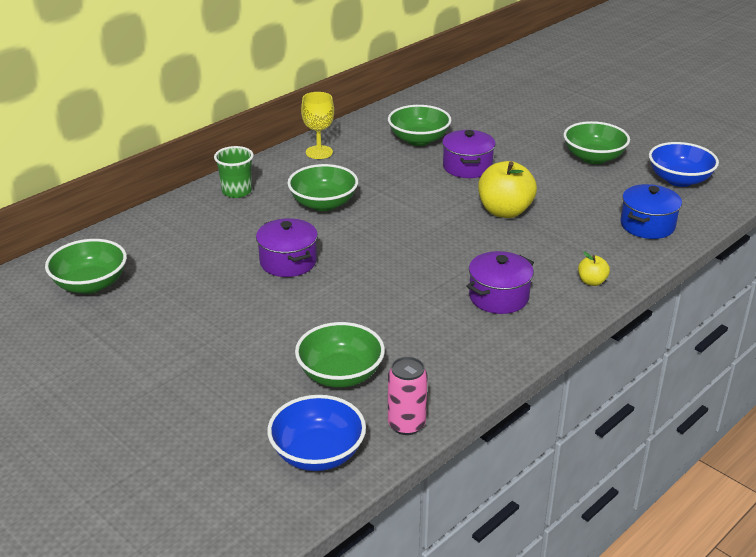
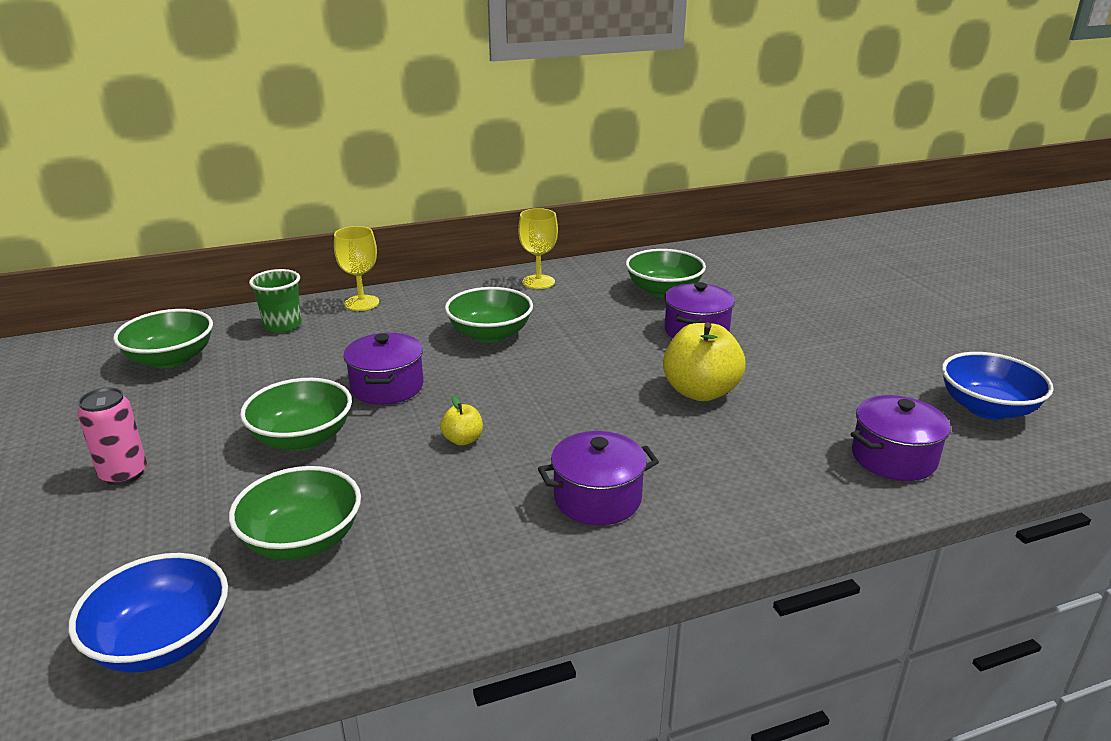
camera: 25 degrees right, 5 degrees down
(195, 201) = (362, 303): none -> yellow goblet
(236, 191) = (413, 302): green cup -> green cup (282, 325)
(406, 424) = (309, 641): pink can -> pink can (124, 474)
(592, 282) = (748, 514): yellow apple -> yellow apple (463, 440)
(593, 158) = (875, 354): green bowl -> green bowl (302, 438)
(647, 225) = (893, 458): blue pot -> purple pot

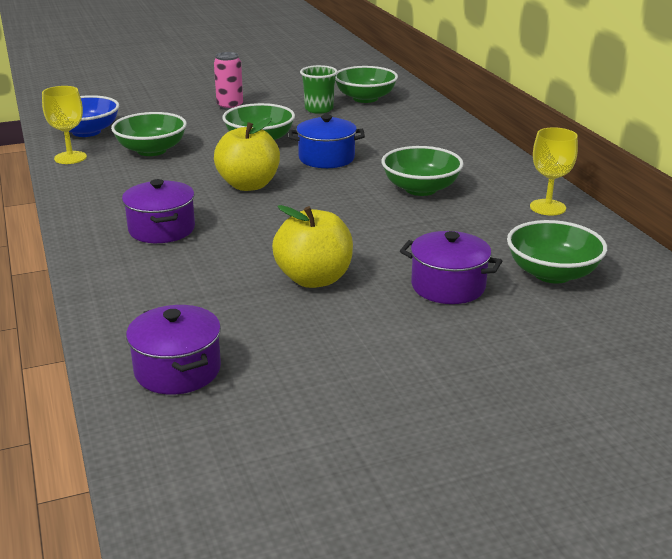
camera: 90 degrees right, 0 degrees up
(282, 325) = (422, 120): green cup -> green cup (319, 109)
(362, 303) = (470, 140): yellow goblet -> yellow goblet (70, 158)
(387, 387) = (326, 158): purple pot -> blue pot
(463, 440) = (248, 185): yellow apple -> yellow apple, size x2.06
(987, 408) = (264, 464): blue bowl -> none

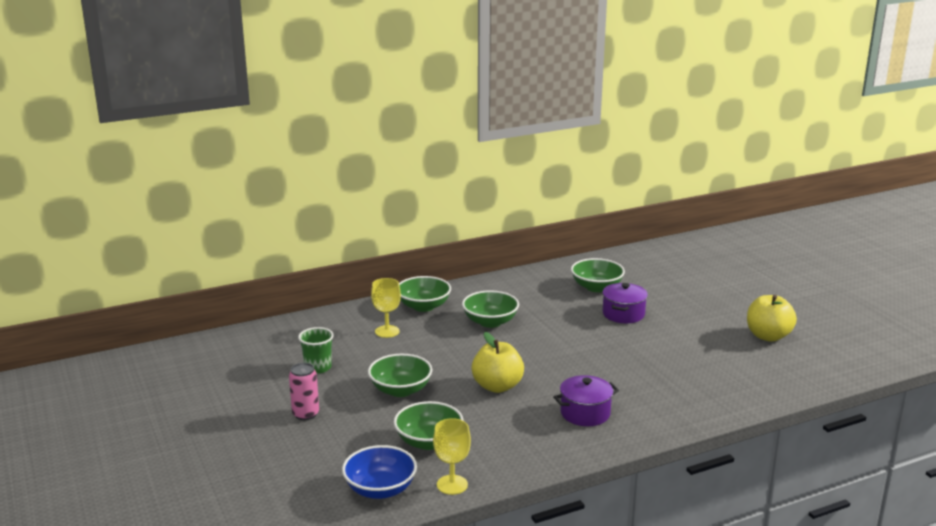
camera: 95 degrees left, 5 degrees down
(177, 370) = (749, 384): purple pot -> none
(314, 279) = (632, 352): yellow apple -> yellow apple (768, 336)
(326, 158) = (438, 358): blue pot -> none
(365, 98) = (289, 347): green bowl -> green bowl (423, 306)
(547, 207) = (510, 284): yellow goblet -> yellow goblet (387, 331)

